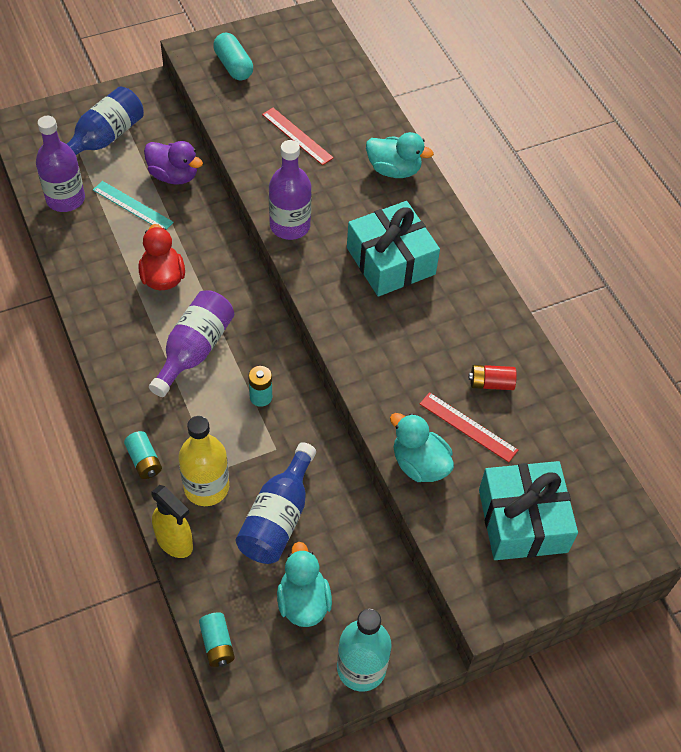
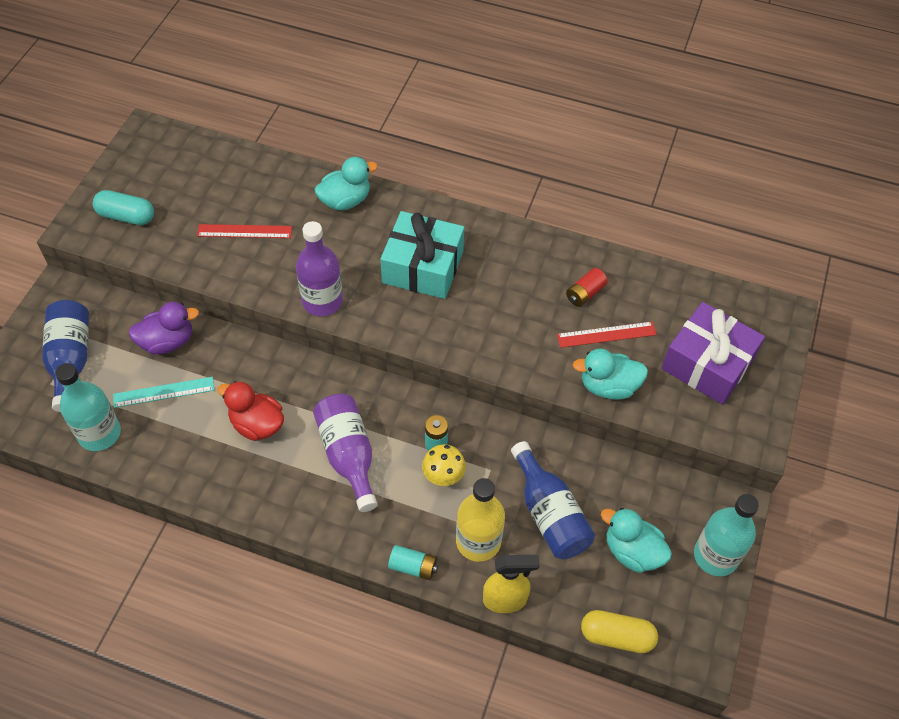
camera: 45 degrees left, 0 degrees up
(65, 199) = (99, 433): purple bottle -> turquoise bottle
(217, 644) = (616, 636): turquoise battery -> yellow capsule
(238, 423) = (443, 477): none -> yellow mushroom
(522, 520) = (707, 364): turquoise gift -> purple gift

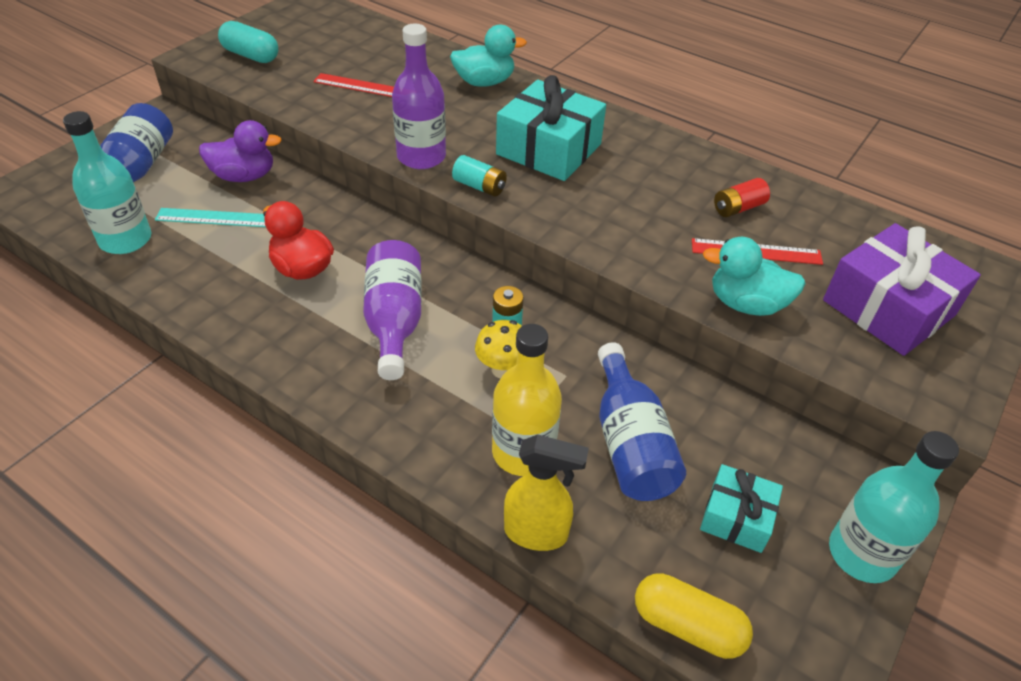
camera: 15 degrees right, 10 degrees down
(413, 567) = (425, 461): turquoise battery -> turquoise battery (479, 186)
(632, 551) = (736, 517): turquoise duck -> turquoise gift

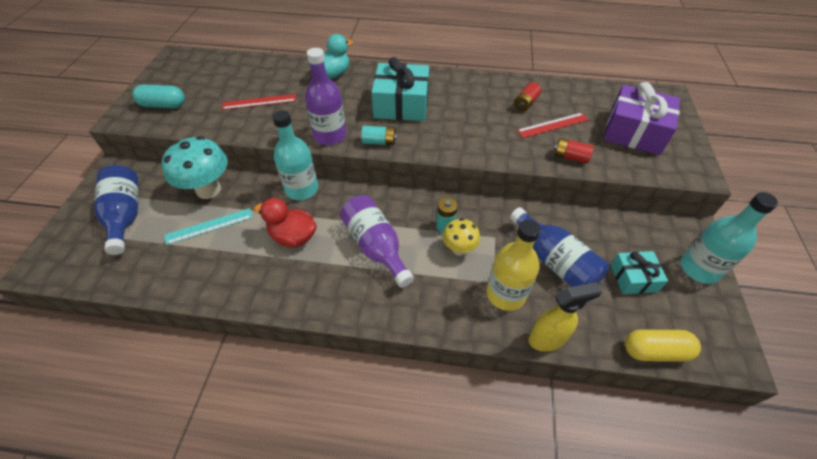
camera: 25 degrees left, 5 degrees up
(125, 240) = (154, 267): turquoise bottle -> turquoise bottle (302, 189)
(244, 176) = (208, 190): purple duck -> turquoise mushroom
(746, 304) = (570, 157): turquoise duck -> red battery

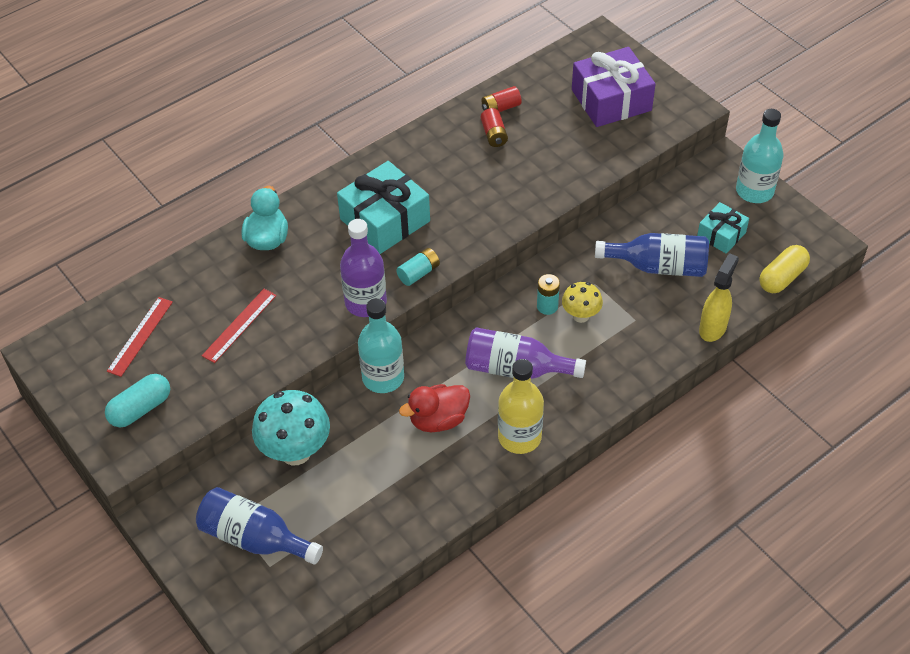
camera: 45 degrees left, 0 degrees up
(209, 226) = (351, 476): turquoise ruler -> none
(505, 294) = (653, 321): yellow bottle -> yellow bottle (519, 437)
(553, 125) = (542, 142): red ruler -> red ruler (140, 336)
(570, 157) = (589, 164): red battery -> red battery (501, 108)

